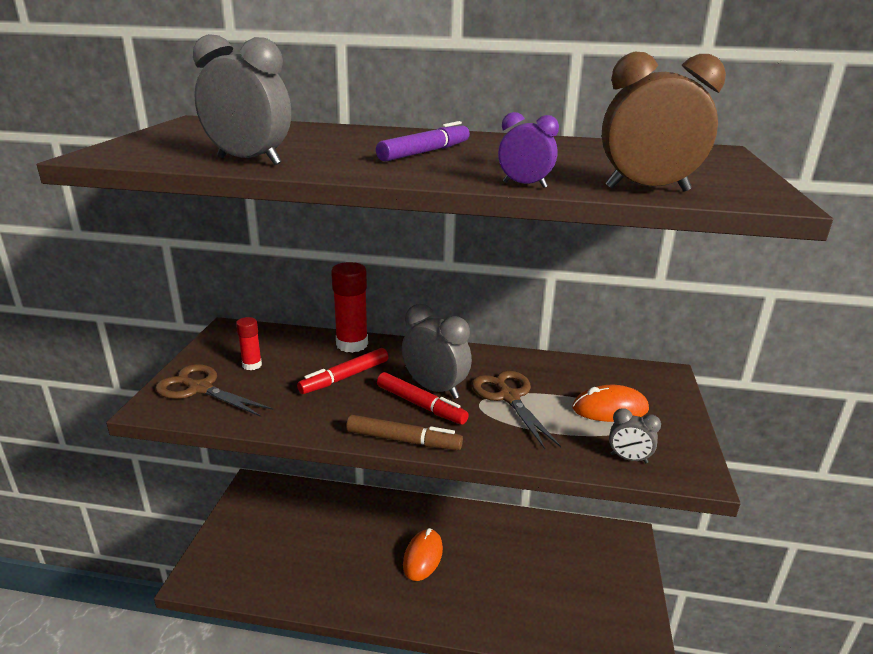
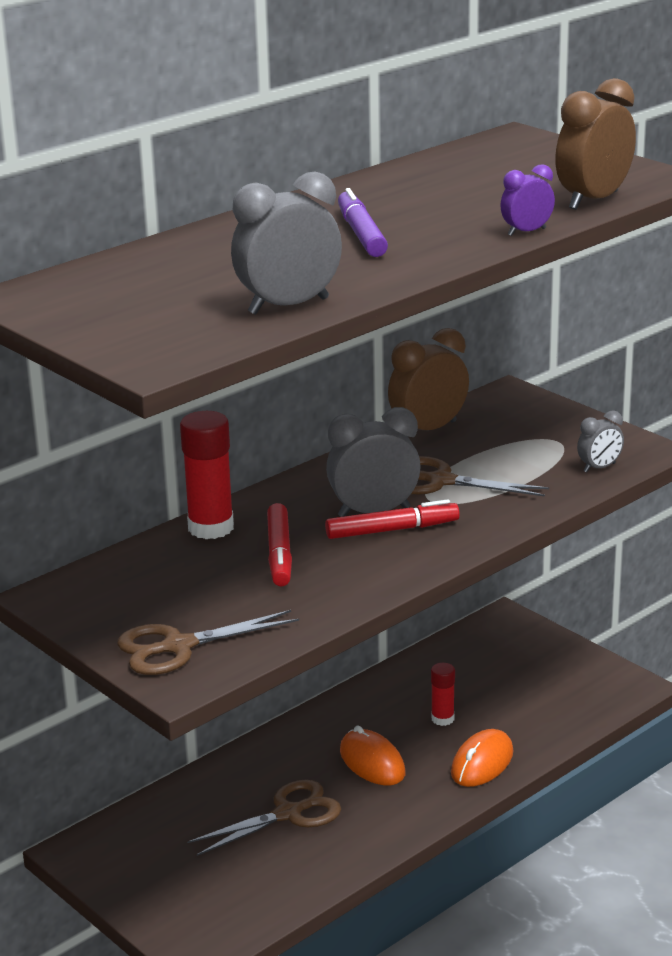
camera: 50 degrees left, 0 degrees up
(252, 365) = (168, 602): red glue stick -> red glue stick (442, 719)
(343, 547) = (288, 814): none -> brown scissors
(403, 440) = (440, 559): brown marker -> none
(568, 365) = (428, 429): none -> brown clock
(610, 409) = (524, 443): orange mouse -> orange mouse (482, 763)

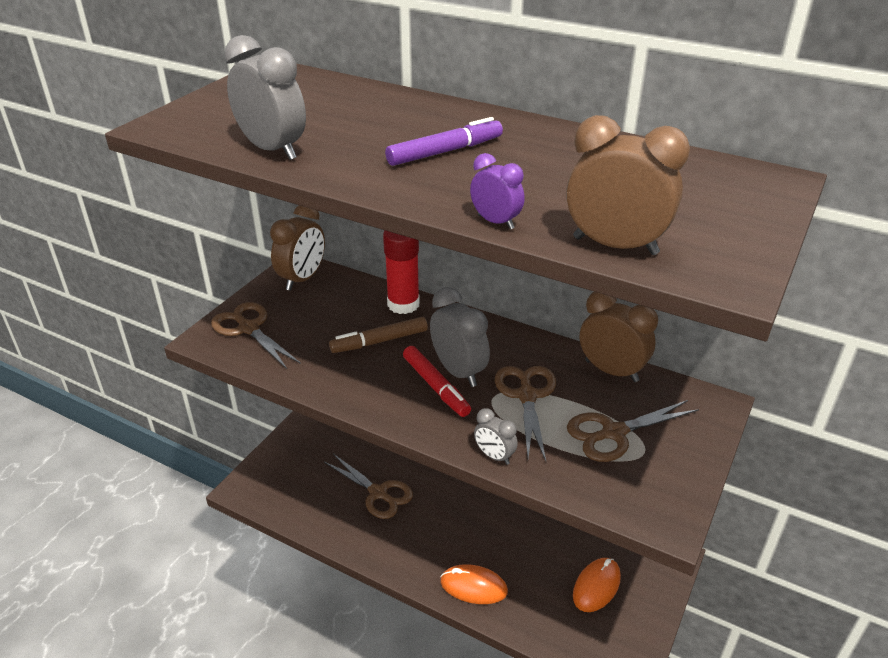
camera: 70 degrees right, 10 degrees up
(85, 594) = (302, 279): none -> brown clock
(279, 554) = (379, 341): red marker -> brown marker
(372, 762) = (448, 521): orange mouse -> orange mouse (596, 586)
(442, 719) = (517, 549): red glue stick -> none
(523, 449) = (613, 433): none -> brown scissors
(599, 468) = (608, 490): grey clock -> grey clock (494, 456)

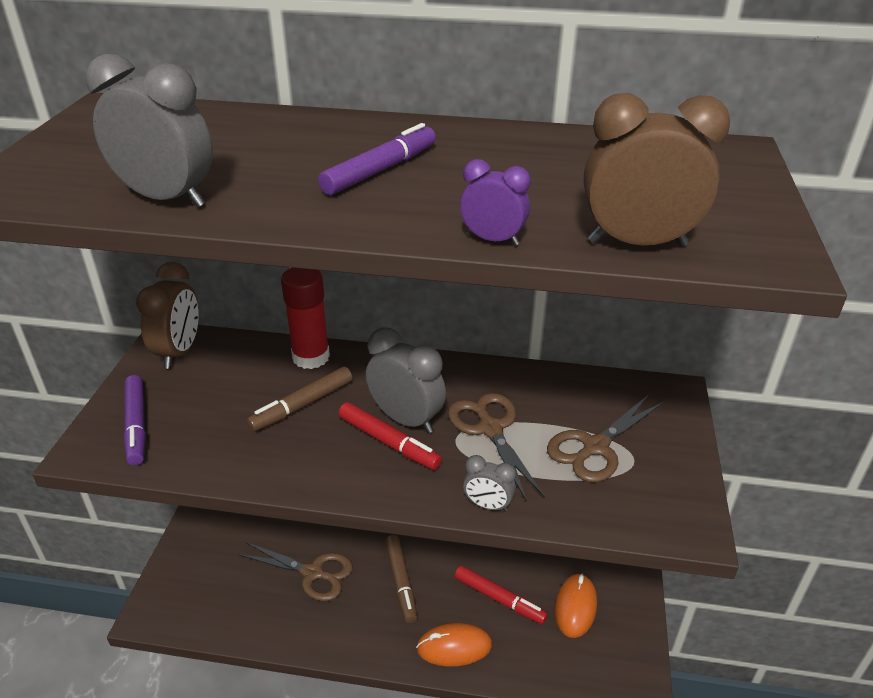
camera: 20 degrees left, 0 degrees up
(249, 328) = (136, 425): brown scissors -> purple marker
(448, 521) = (401, 582): none -> brown marker
(529, 560) = (499, 599): none -> red marker
(611, 371) = (561, 381): brown clock -> none

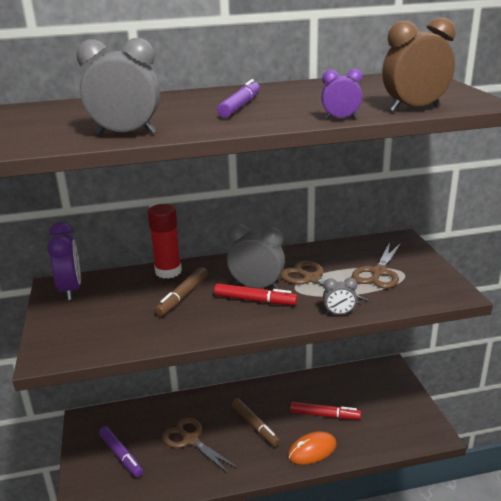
camera: 20 degrees left, 10 degrees down
(136, 425) = (72, 334): purple marker -> purple marker (121, 455)
(179, 352) = (71, 290): brown clock -> purple clock
(312, 573) = (191, 440): brown scissors -> brown scissors turned 135 degrees counterclockwise
(575, 607) = (373, 404): orange mouse -> none

